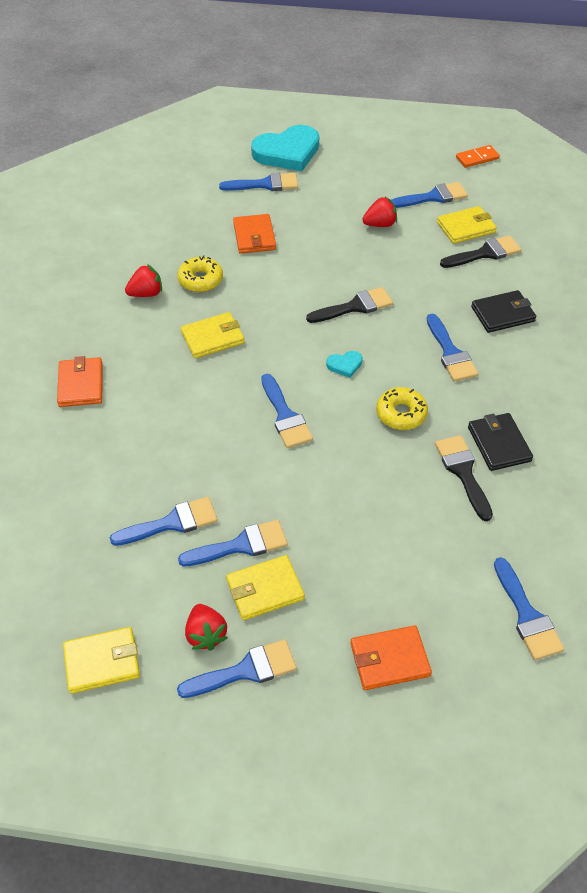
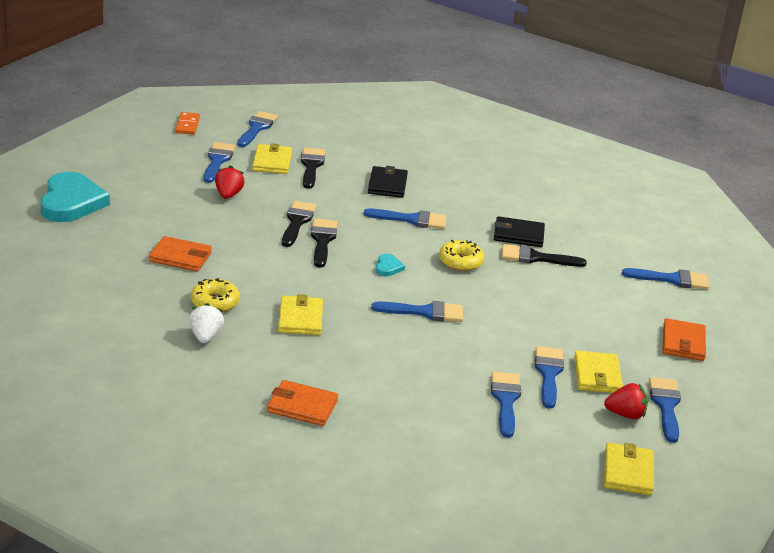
camera: 70 degrees left, 20 degrees down
(146, 293) = (205, 336): red strawberry -> white strawberry
(265, 184) = (108, 228): blue brush -> blue brush (257, 128)
(373, 280) = (297, 222): none -> black brush

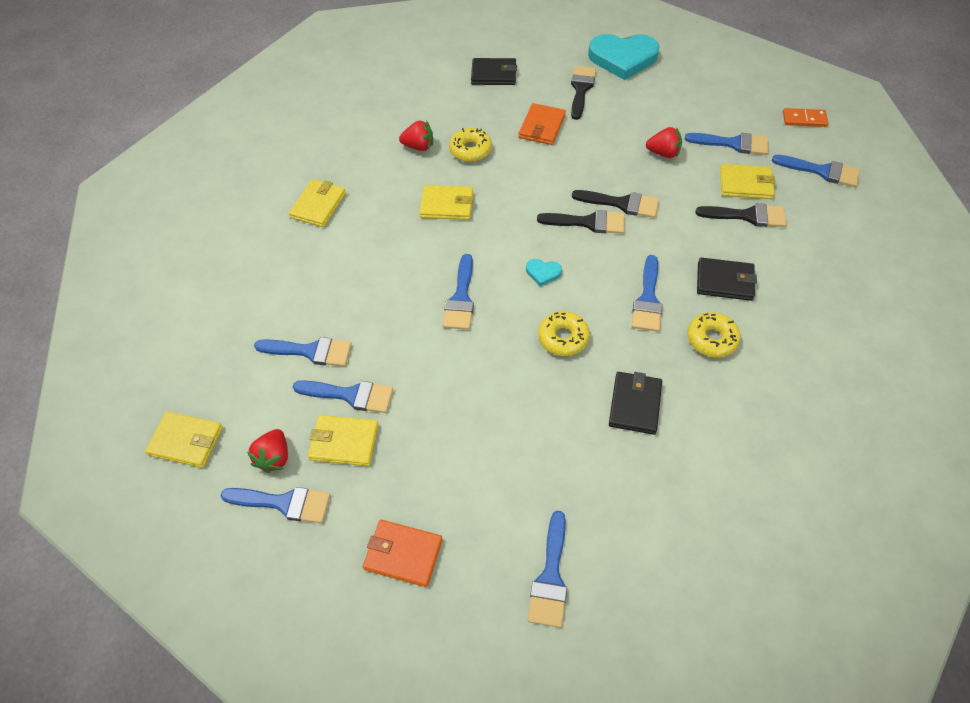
camera: 100 degrees right, 25 degrees up
(80, 283) = (494, 74): none -> black wallet
(205, 336) = (419, 146): white strawberry -> red strawberry
(302, 406) = (318, 205): orange wallet -> yellow wallet
(448, 197) = (711, 339): none -> yellow donut
(535, 258) = (583, 416): black brush -> black brush (581, 89)

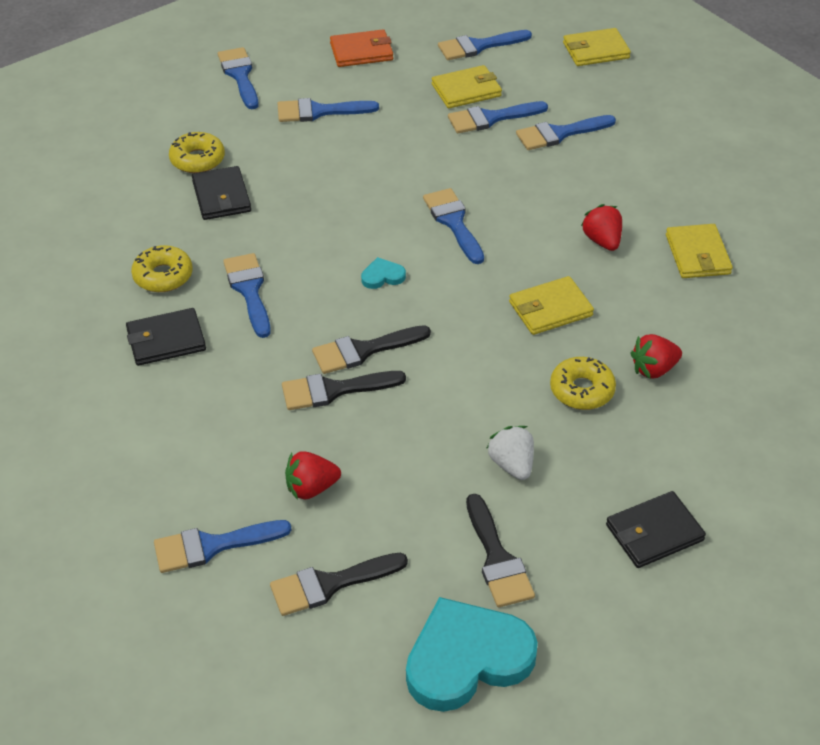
camera: 150 degrees right, 10 degrees down
(274, 457) = (514, 65): red strawberry -> red strawberry (602, 241)
(542, 127) = (512, 465): orange wallet -> white strawberry
(563, 338) = (322, 224): yellow donut -> yellow donut (197, 160)
(745, 184) = (174, 482): yellow wallet -> none
(747, 216) = (159, 434): black brush -> black brush (329, 584)
(804, 119) = (106, 642): orange domino -> none
(822, 171) = (64, 547): blue brush -> blue brush (319, 111)

